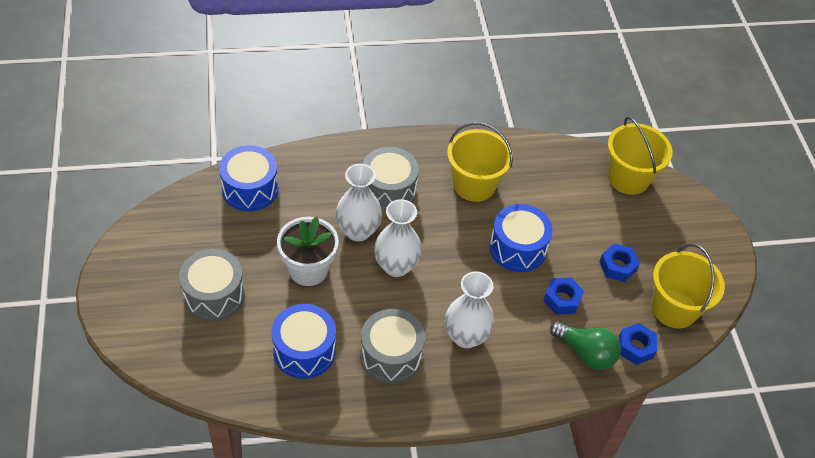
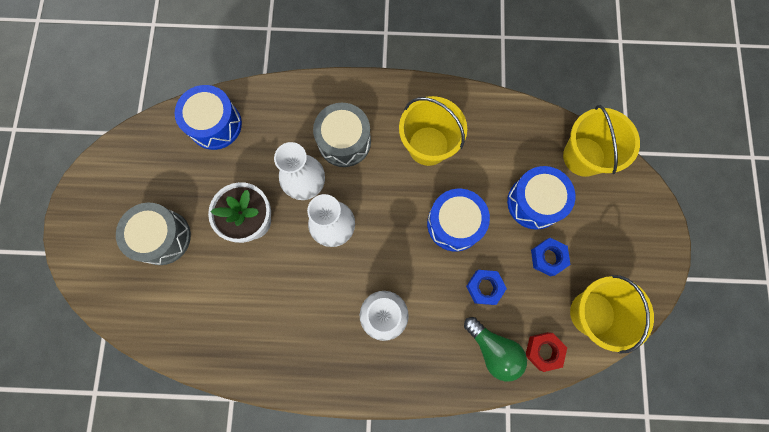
camera: 15 degrees right, 25 degrees up
(304, 351) = (233, 308): blue drum -> blue drum (534, 202)
(391, 355) = (310, 325): grey drum -> none
(635, 347) = (543, 351): blue nut -> red nut

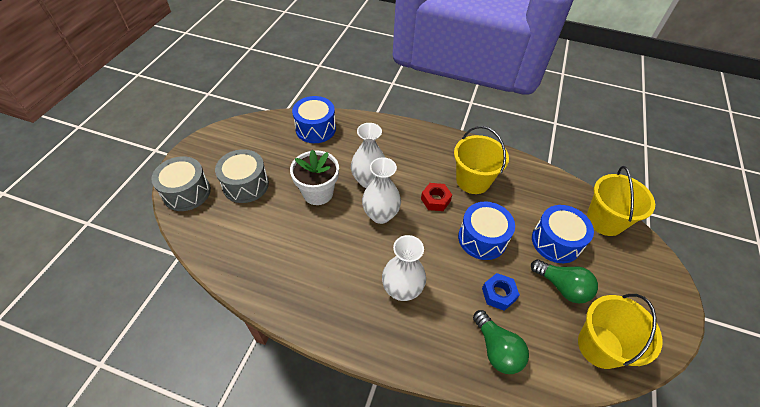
camera: 15 degrees right, 25 degrees down
(344, 141) = (407, 161): grey drum -> grey drum (187, 192)
(543, 351) = (546, 365): red nut -> red nut (435, 200)
(547, 257) = (562, 287): blue nut -> green light bulb

